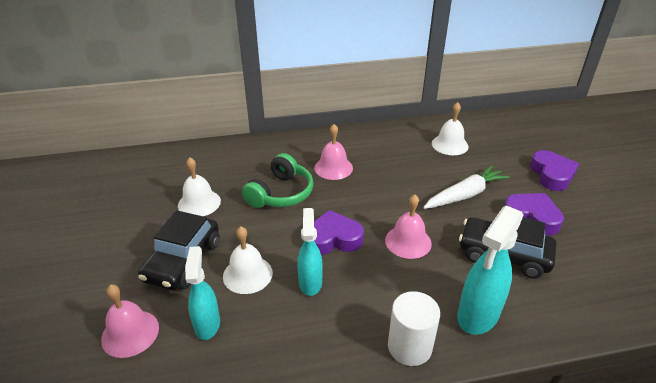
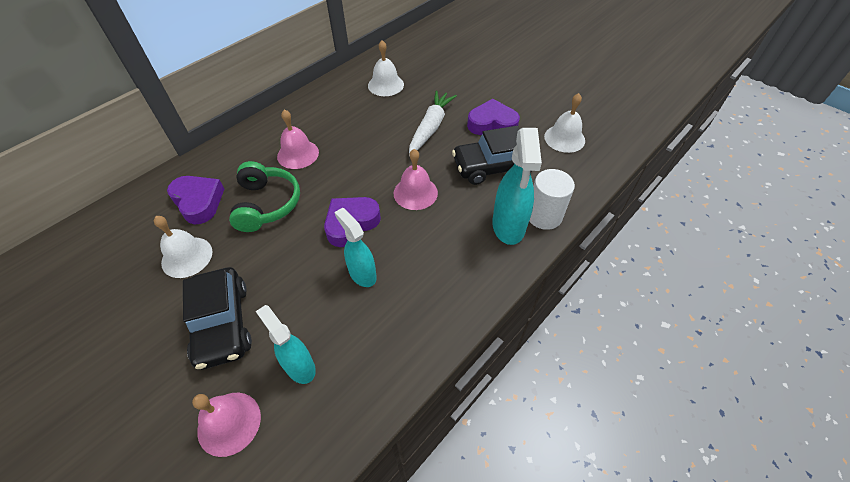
camera: 35 degrees left, 15 degrees up
(247, 274) = (299, 299): white bell -> white bell (564, 138)
(409, 347) = (479, 280): white cylinder -> white cylinder (544, 216)
(552, 175) = (482, 79): purple heart -> purple heart (198, 202)

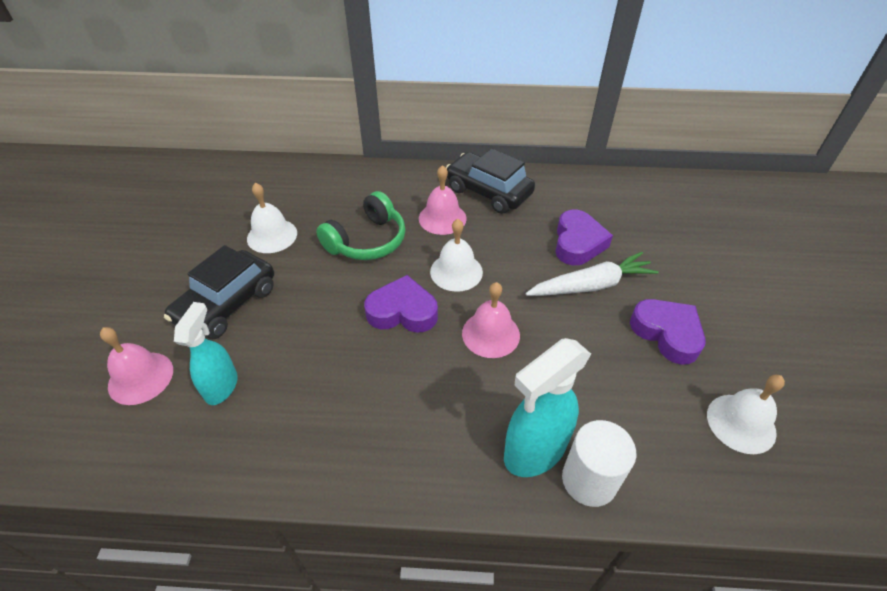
camera: 50 degrees right, 5 degrees down
(198, 202) = (329, 201): purple heart -> purple heart (578, 243)
(362, 274) = (353, 361): turquoise spray bottle -> none
(385, 85) = (602, 212): white bell -> white bell (456, 271)
(493, 166) = (604, 378): black car -> black car (488, 191)

